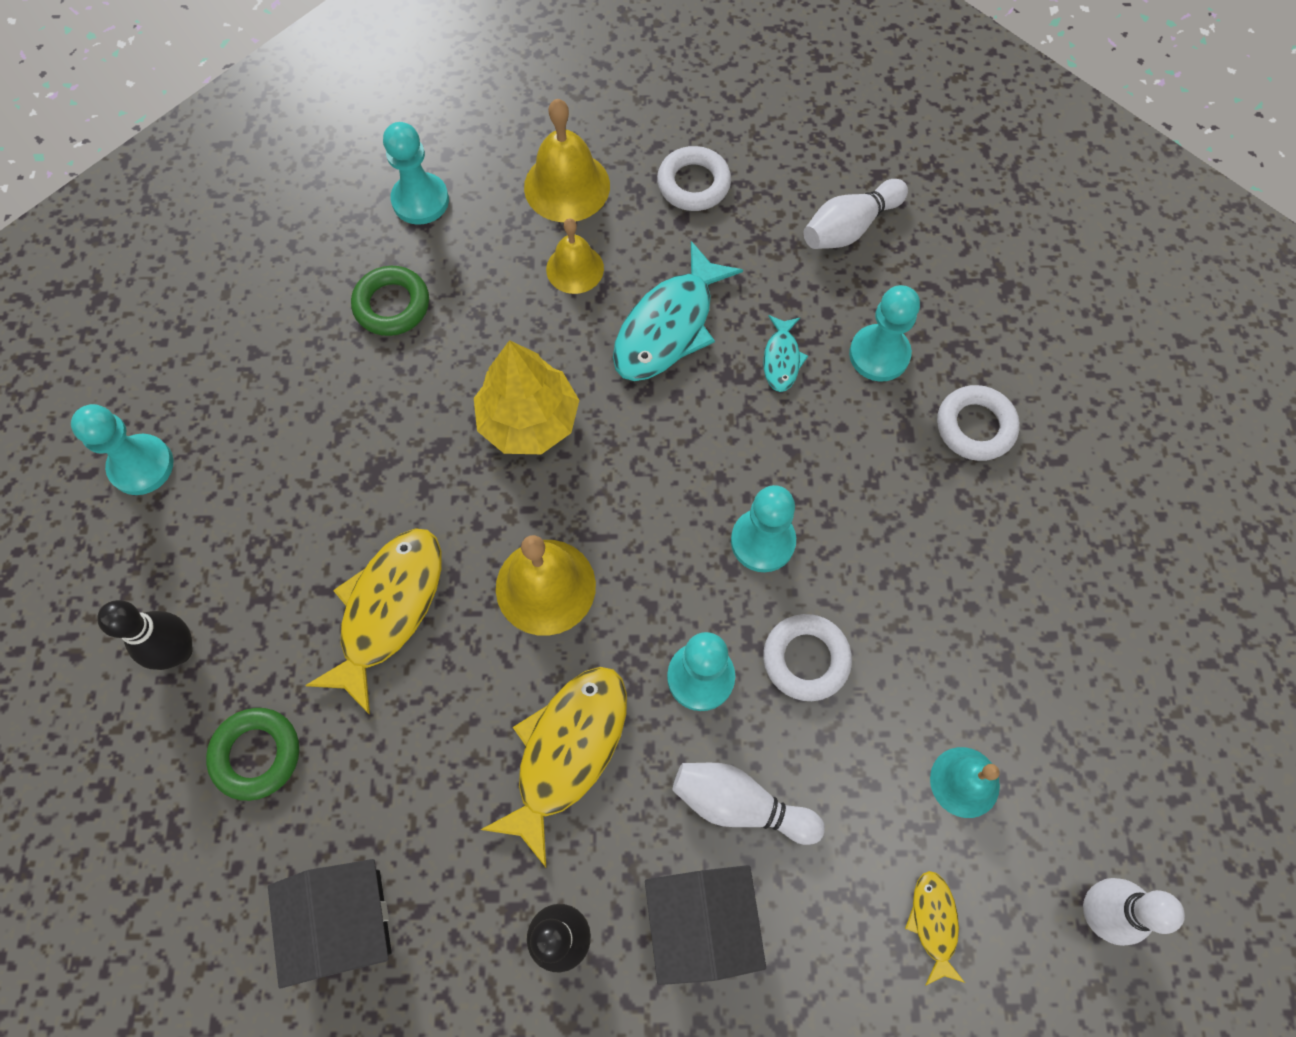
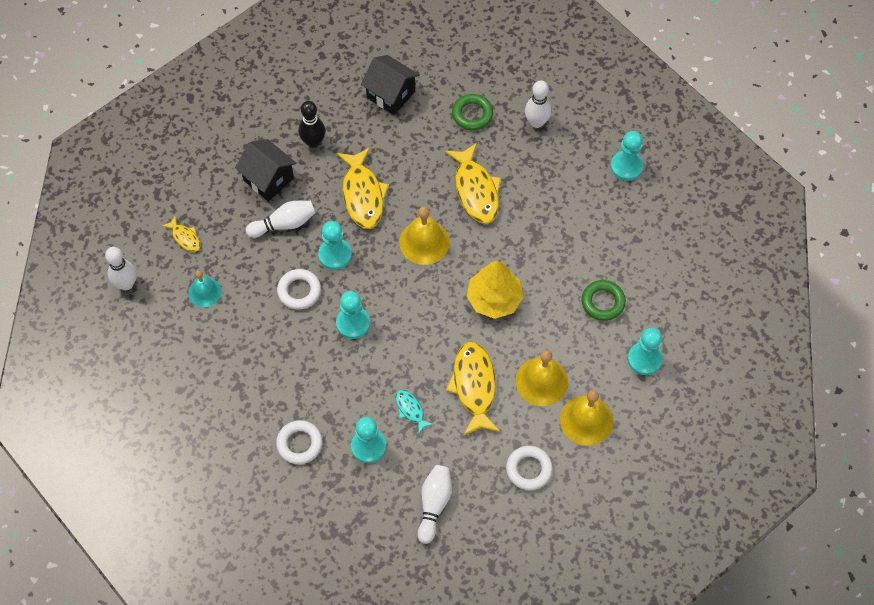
camera: 140 degrees right, 5 degrees down
(178, 651) = (536, 122): black bowling pin -> white bowling pin
(575, 268) = (542, 381): yellow bell -> yellow bell, size x1.54
(669, 326) = (474, 386): turquoise fish -> yellow fish

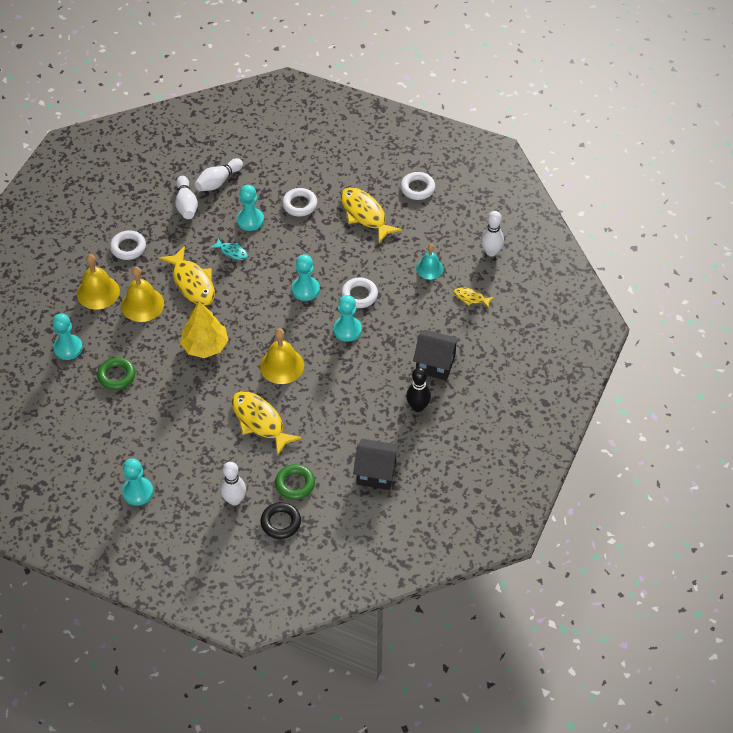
camera: 155 degrees right, 10 degrees down
(150, 406) = (417, 188): none -> white ring
(284, 224) = (401, 336): white bowling pin -> white bowling pin (218, 182)
(363, 194) = (352, 382): yellow fish -> yellow fish (365, 214)
(503, 84) = (280, 522): none -> black ring

